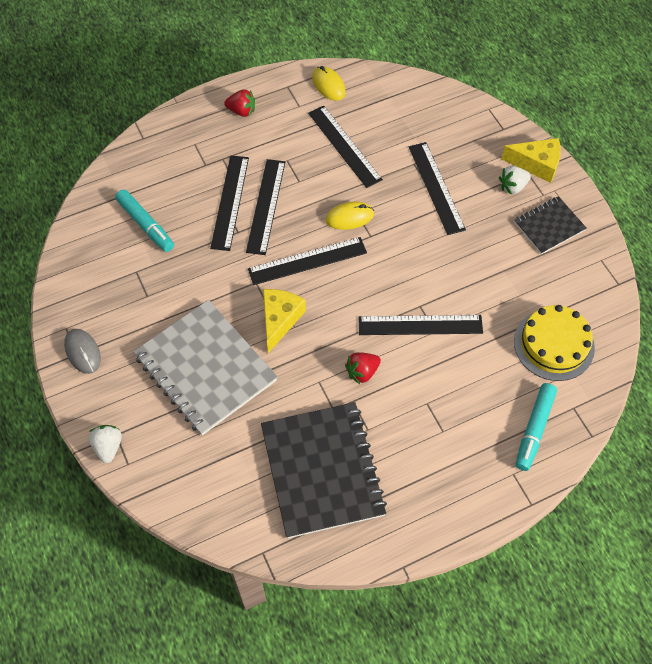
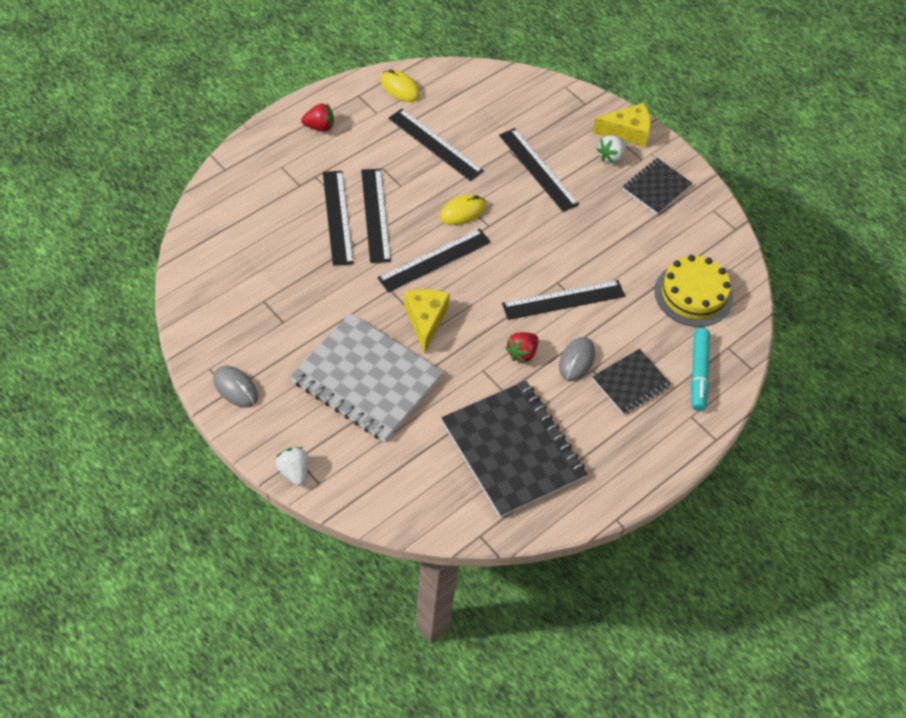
camera: 20 degrees left, 5 degrees down
(145, 225) = (258, 254): turquoise marker -> none
(414, 390) = (576, 360): none -> grey mouse
(461, 425) = (631, 383): none -> black notebook

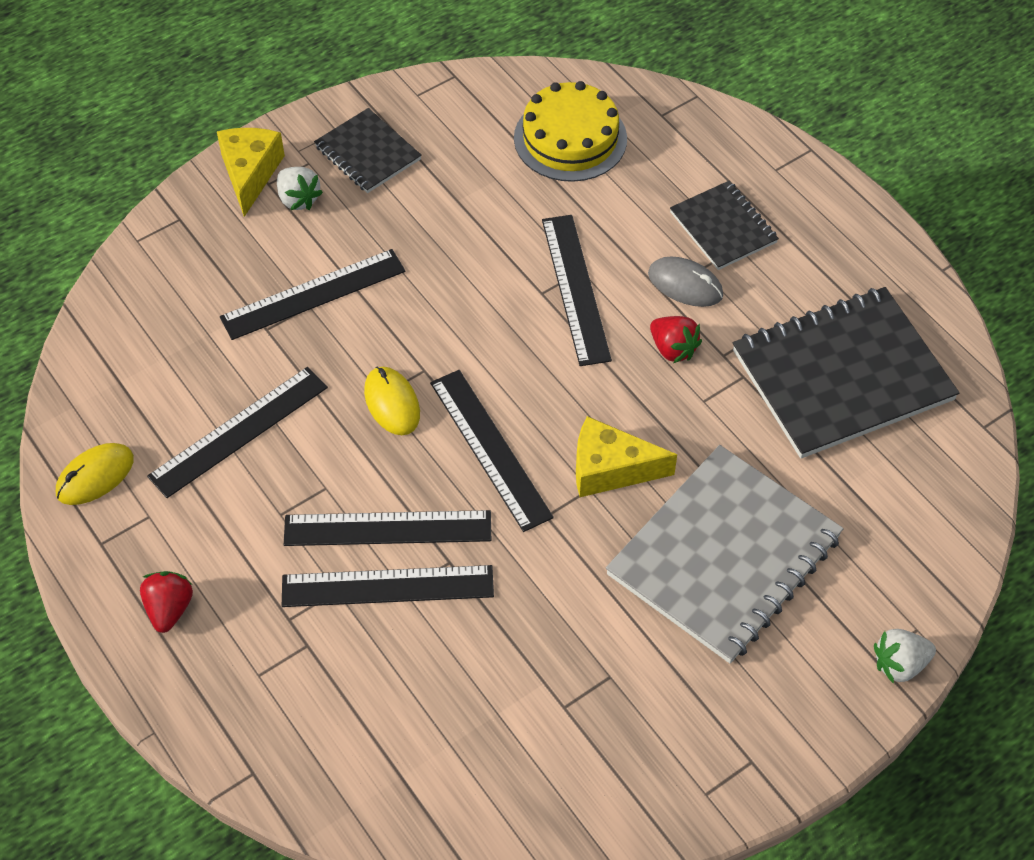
camera: 80 degrees left, 0 degrees up
(235, 388) = (745, 751): grey mouse -> none
(698, 373) = (705, 152): turquoise marker -> none

